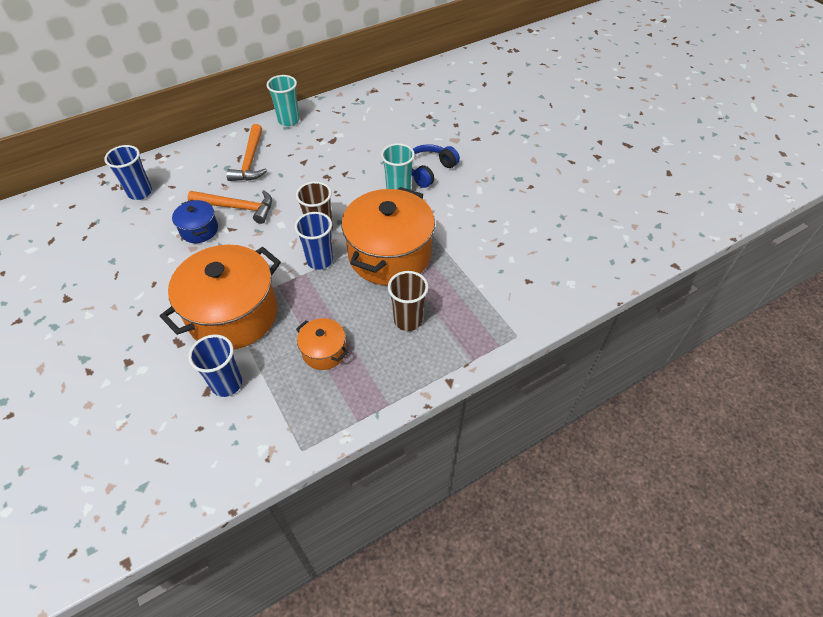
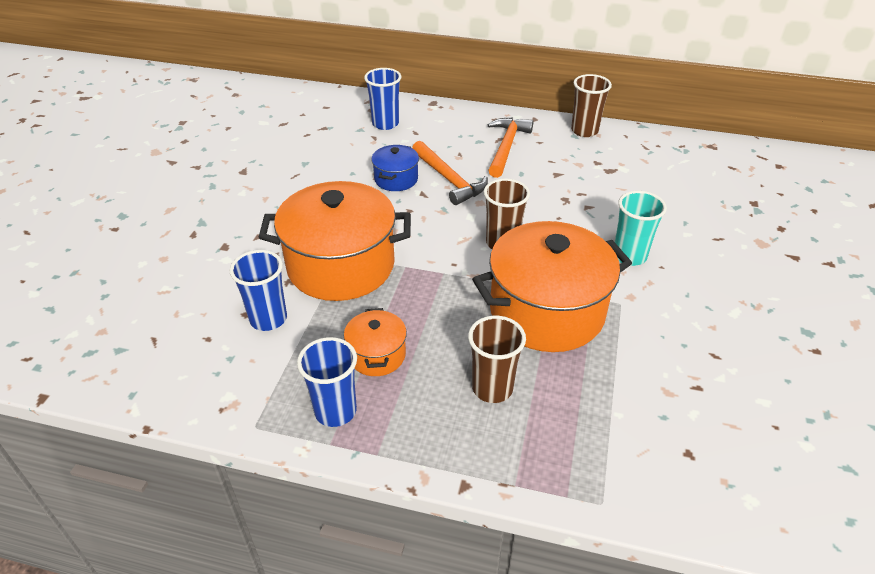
camera: 45 degrees right, 10 degrees down
(250, 161) = (506, 147): orange hammer -> orange hammer turned 150 degrees clockwise
(288, 120) = (584, 131): turquoise cup -> brown cup
(320, 260) = (470, 270): blue cup -> blue cup (335, 411)
(429, 170) = (690, 256): blue headphones -> none

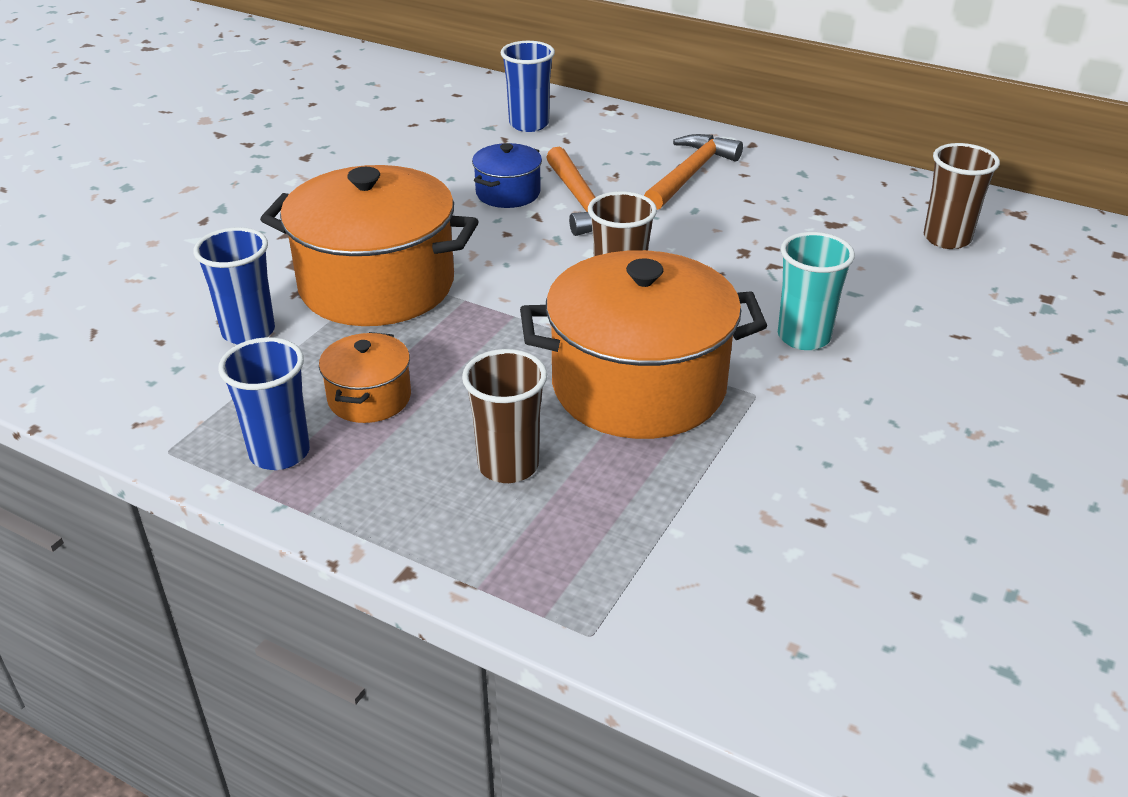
camera: 15 degrees right, 5 degrees down
(584, 131) = (821, 168): brown cup -> brown cup (946, 239)

